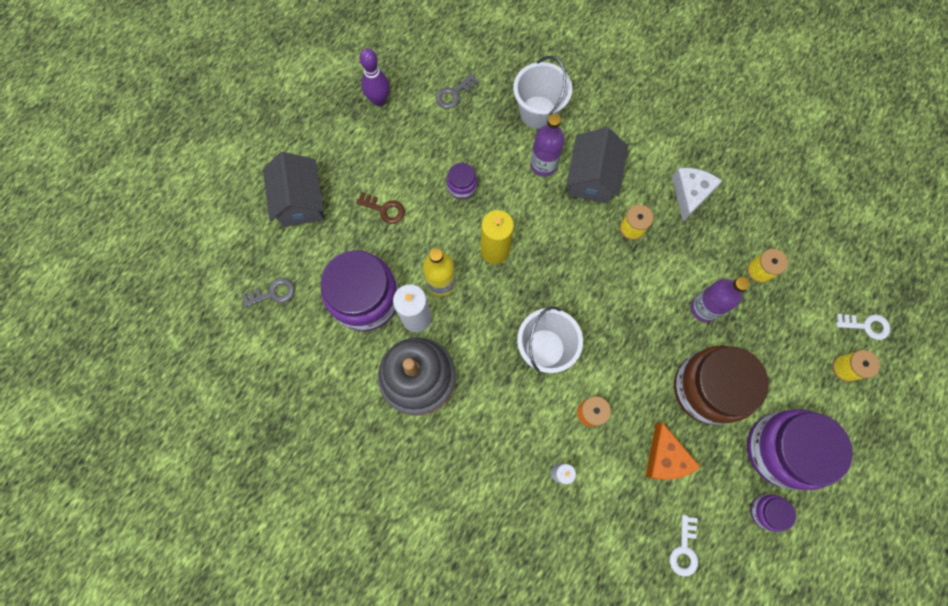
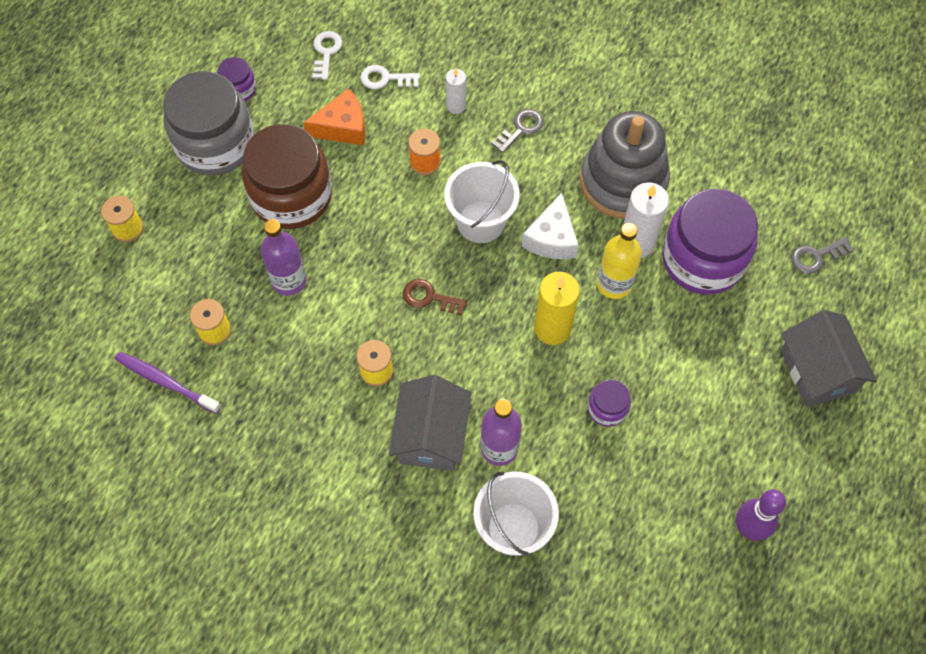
camera: 175 degrees right, 10 degrees down
(384, 209) = (704, 369): brown key -> brown key (429, 297)
(454, 94) = (640, 548): grey key -> grey key (521, 129)
(665, 457) = (343, 127): orange cheese -> orange cheese turned 90 degrees clockwise
(690, 194) = (297, 423): white cheese -> white cheese (552, 238)
(780, 449) = (215, 144): purple jar -> grey jar
(792, 233) = (165, 382): none -> purple toothbrush
(866, 325) = (92, 276): white key -> white key (385, 79)

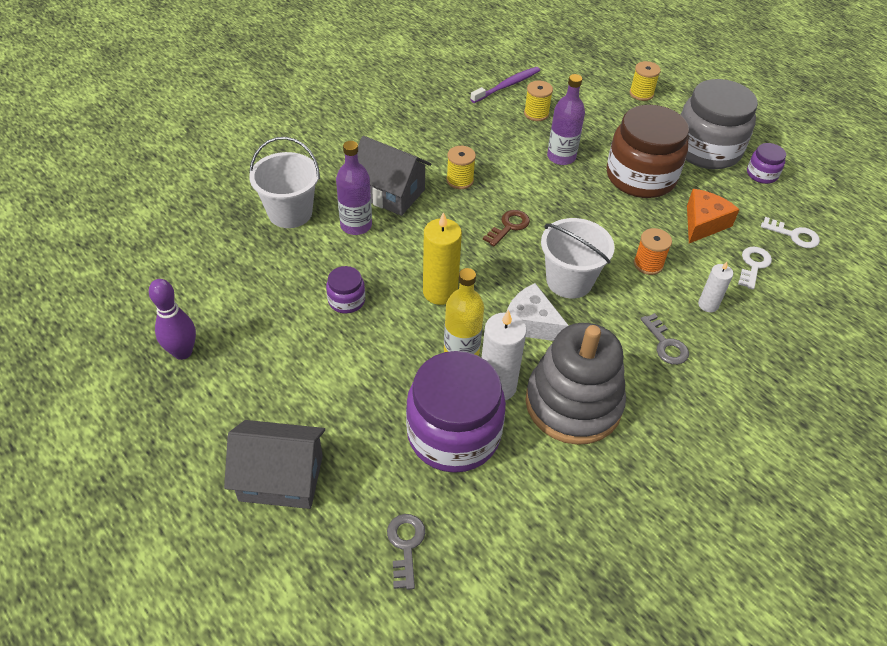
camera: 110 degrees right, 15 degrees down
(343, 127) = (703, 223): orange cheese -> orange cheese turned 150 degrees counterclockwise

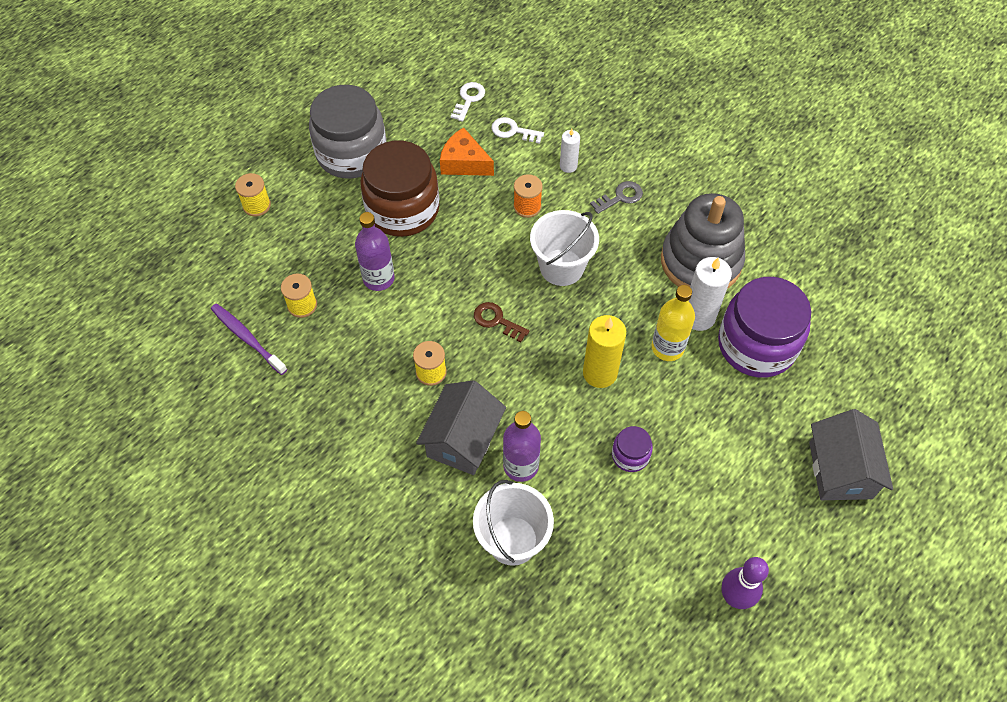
camera: 95 degrees left, 10 degrees up
(405, 545) = (866, 367): grey key -> none
(531, 323) = (621, 295): white cheese -> none
(762, 174) = (385, 114): purple jar -> none

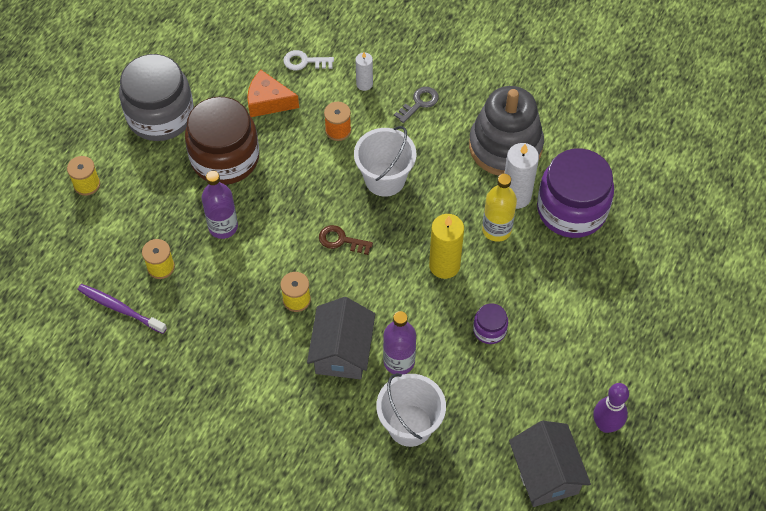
camera: 15 degrees left, 0 degrees up
(468, 99) = (254, 40): white key -> none
(840, 470) = (666, 299): grey house -> grey house (545, 473)

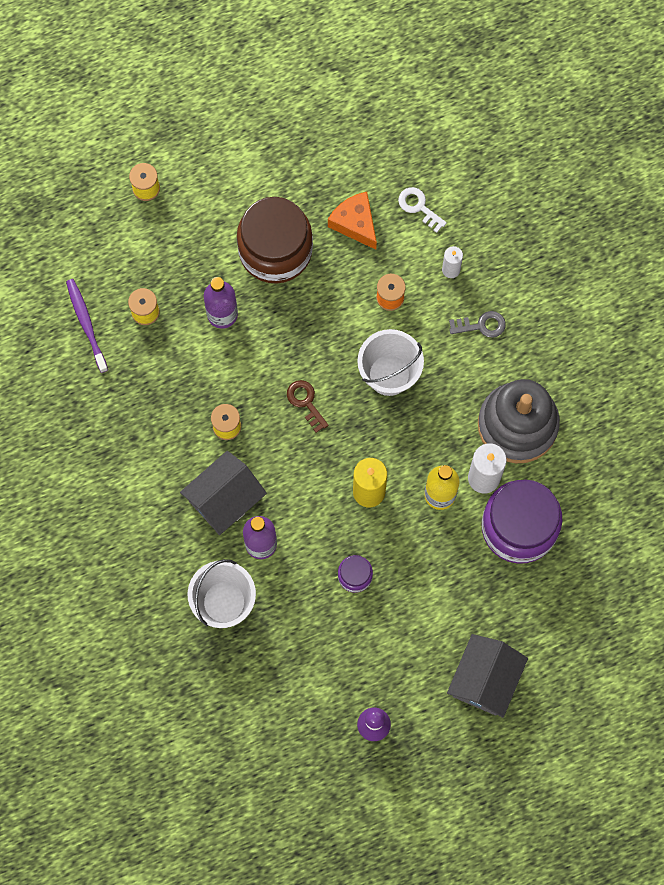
camera: 40 degrees right, 15 degrees up
(160, 115) = (255, 167): grey jar -> none
(545, 473) = (292, 725): grey house -> grey house (485, 680)

